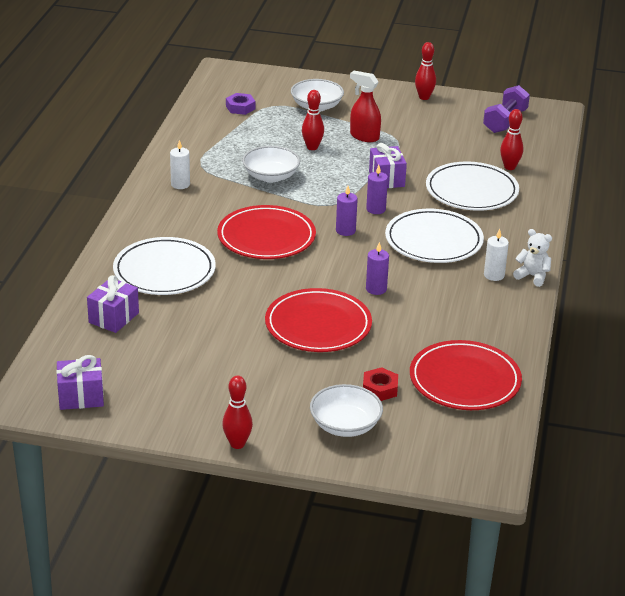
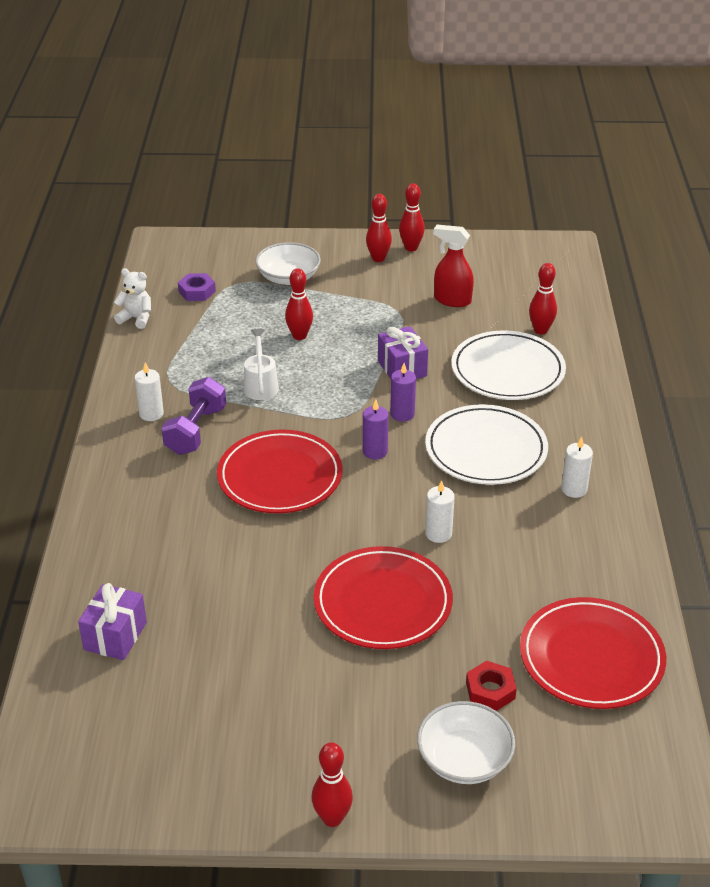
camera: 10 degrees left, 5 degrees up
(81, 397) = (101, 777): purple gift -> none
(164, 271) = (164, 550): white plate -> none
(271, 176) = (261, 385): white bowl -> white watering can
(364, 136) = (357, 312): red spray bottle -> red spray bottle (452, 300)
(376, 289) = (438, 534): purple candle -> white candle
(394, 102) = (378, 258): none -> red bowling pin
(505, 121) = (514, 268): purple dumbbell -> purple dumbbell (196, 431)
(532, 276) = (620, 483): white teddy bear -> white teddy bear (136, 318)

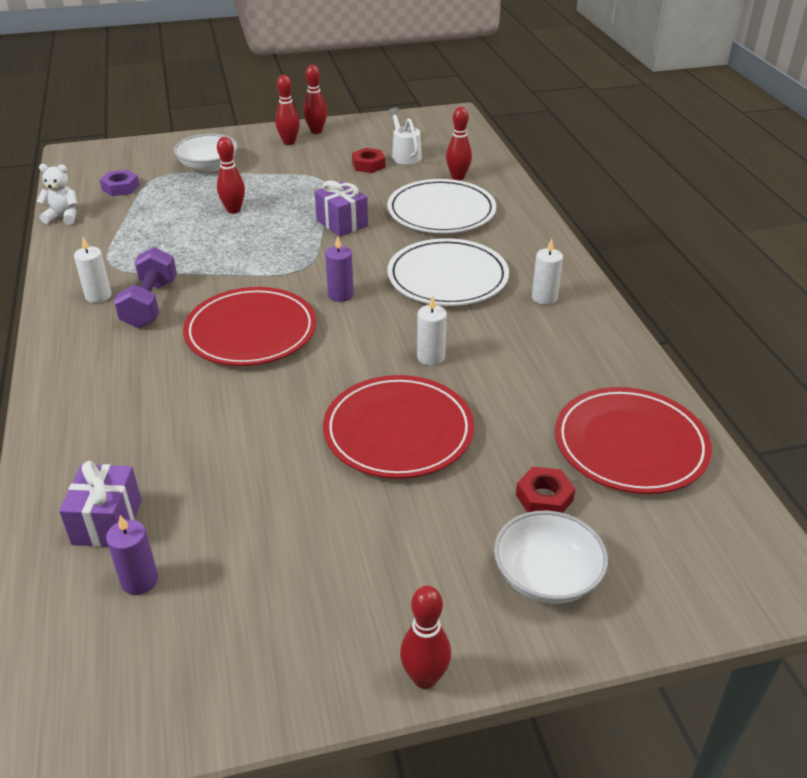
camera: 15 degrees left, 0 degrees up
(261, 385) = (207, 255): white watering can -> white watering can (405, 155)
(402, 414) = (356, 260): purple candle -> purple candle (139, 580)
(452, 300) = (368, 165): red spray bottle -> red nut

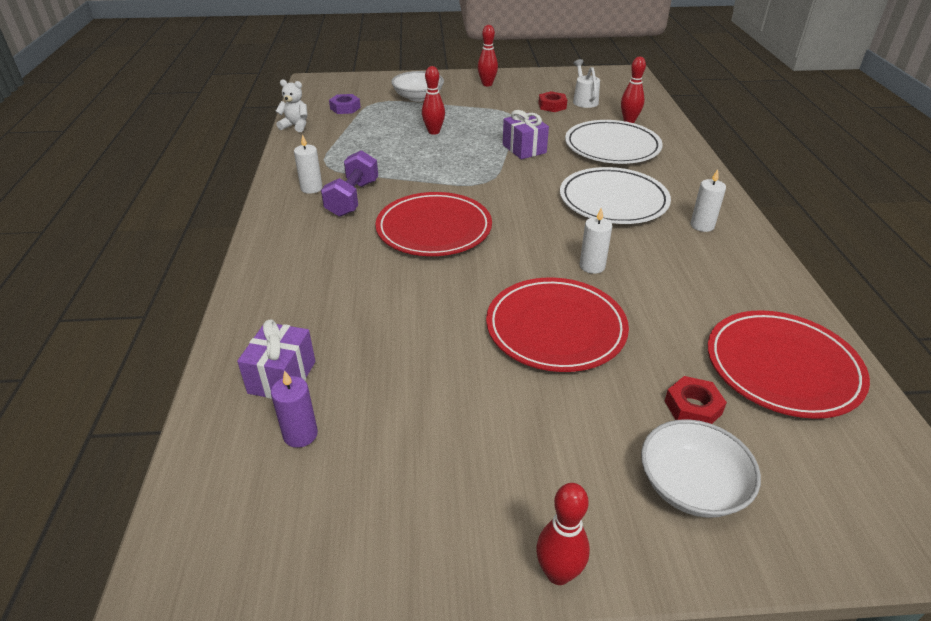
camera: 10 degrees right, 0 degrees up
(316, 131) = (511, 77): red bowling pin -> none
(340, 295) = (516, 206): purple candle -> none

